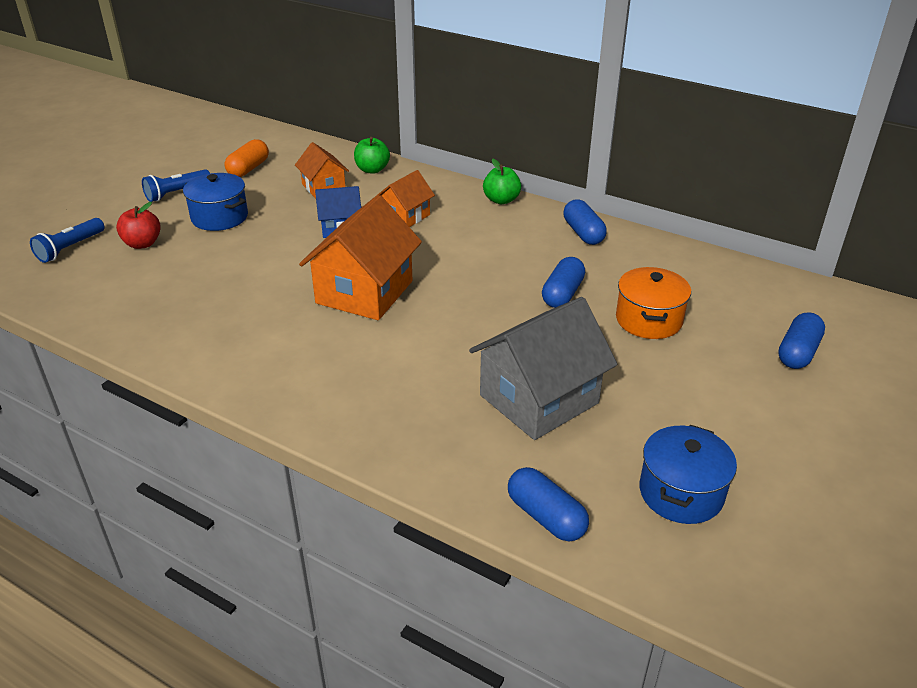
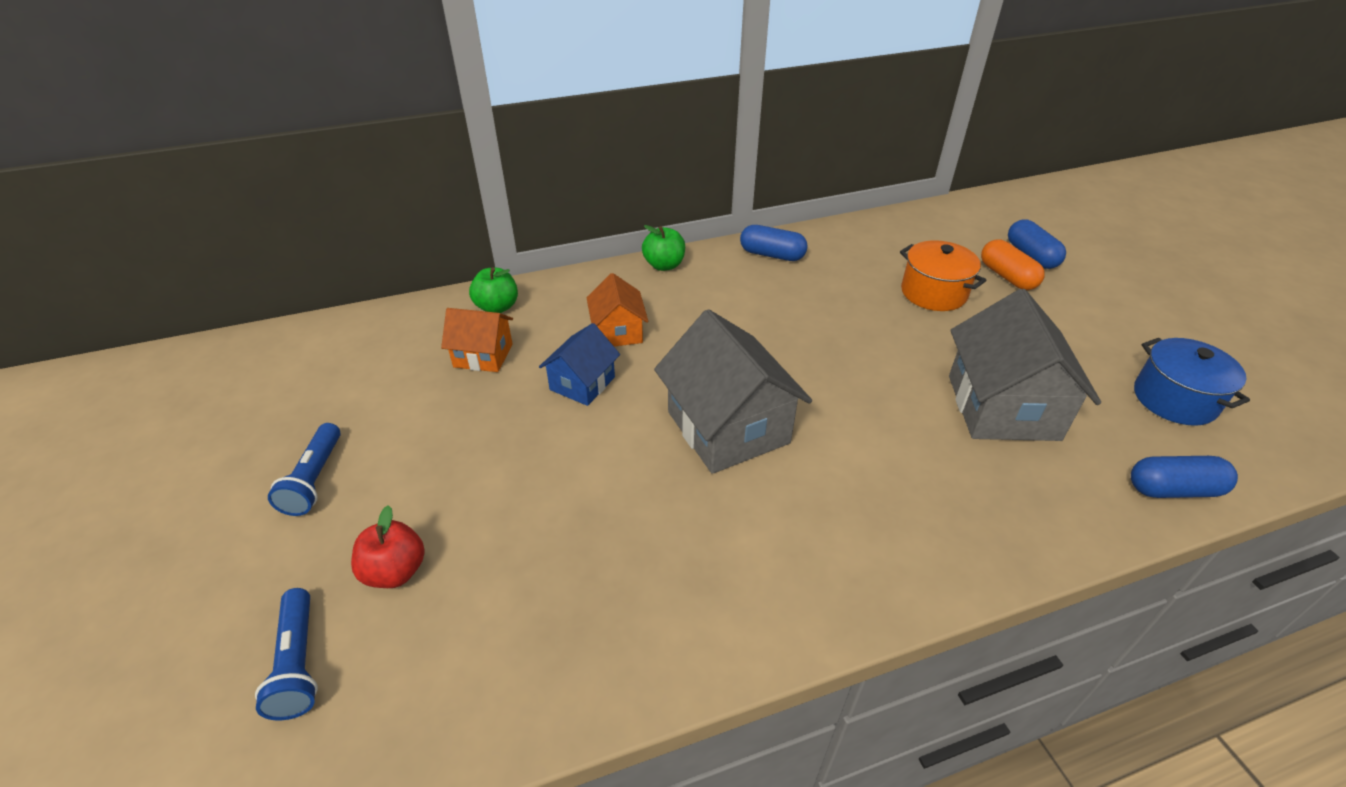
camera: 50 degrees left, 5 degrees up
(219, 217) = (431, 467): blue pot -> none
(248, 169) = (354, 391): orange capsule -> orange capsule (1007, 276)
(364, 292) = (728, 427): orange house -> grey house
(562, 294) = (854, 313): blue capsule -> none

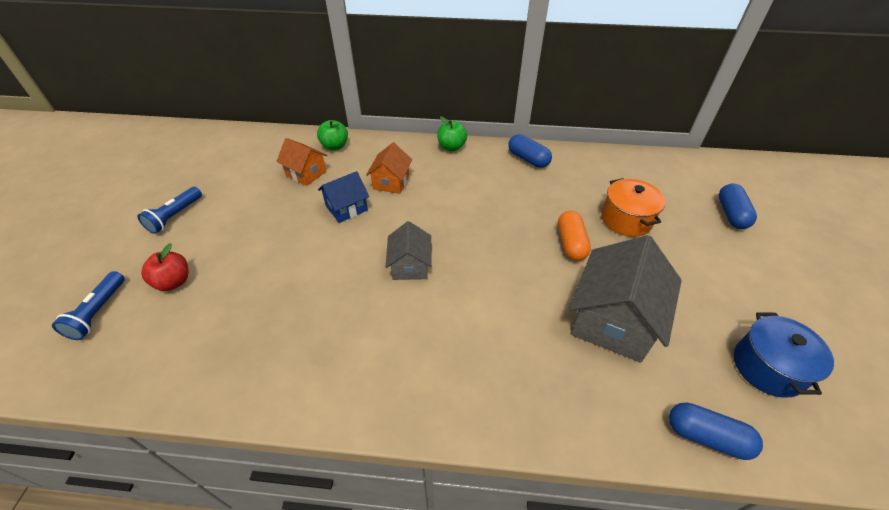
camera: 25 degrees right, 5 degrees up
(728, 427) = (410, 265): grey house -> grey house, size x0.55
(1007, 276) = (697, 224): orange capsule -> orange capsule (571, 243)

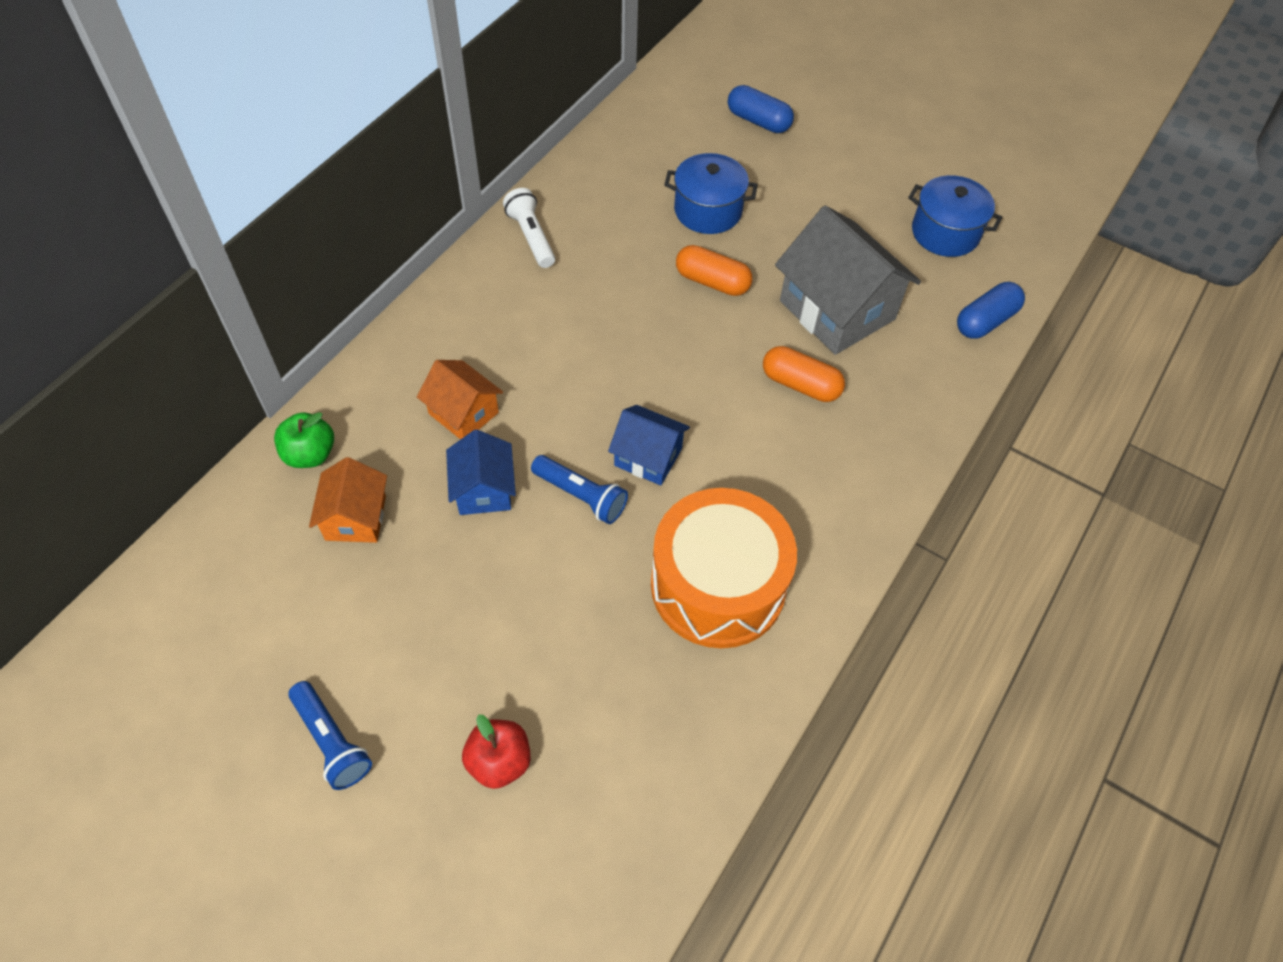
camera: 65 degrees left, 10 degrees up
(98, 312) = (502, 880): blue flashlight -> blue flashlight (581, 496)
(306, 173) = (355, 518): orange house -> orange house turned 60 degrees counterclockwise
(330, 339) = (718, 585): none -> orange drum
(410, 265) = (648, 457): grey house -> blue house
(451, 147) = (436, 306): green apple -> none
(526, 323) = (800, 384): none -> orange capsule
(528, 159) = (531, 237): blue capsule -> white flashlight
(626, 219) = (708, 210): orange pot -> blue pot

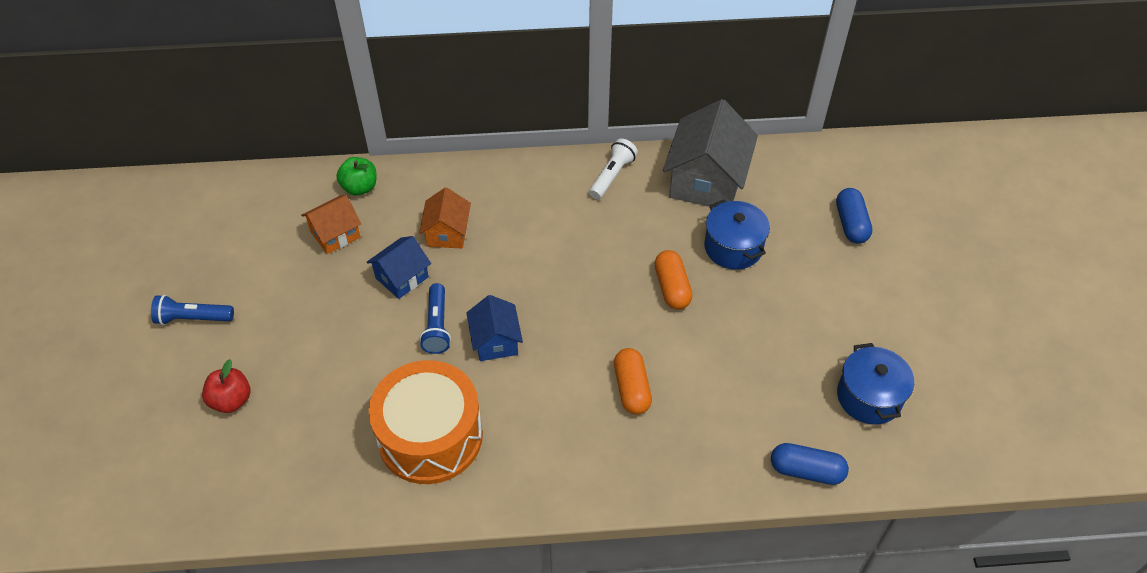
camera: 55 degrees right, 5 degrees down
(332, 741) = (193, 318): blue flashlight -> blue flashlight turned 75 degrees clockwise
(837, 310) = (720, 372): grey house -> grey house (706, 181)

